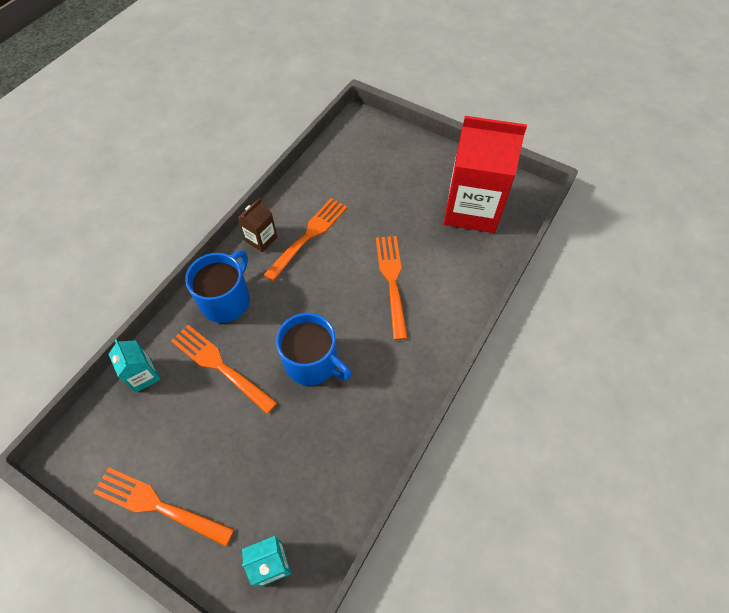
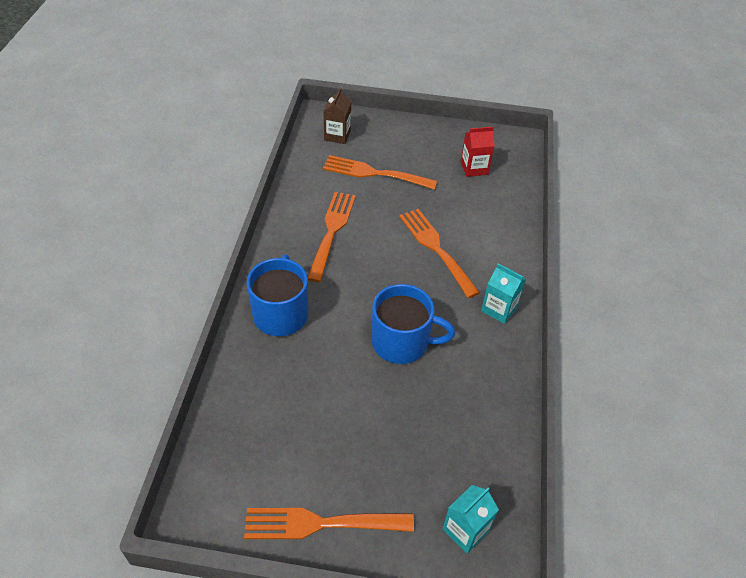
camera: 25 degrees left, 10 degrees down
(143, 375) = (232, 410): turquoise carton -> turquoise carton (499, 309)
(220, 366) = (310, 375): orange fork -> orange fork (375, 173)
(261, 239) = (284, 248): brown carton -> brown carton (337, 135)
(471, 209) = (474, 168): red carton -> red carton, size x0.44

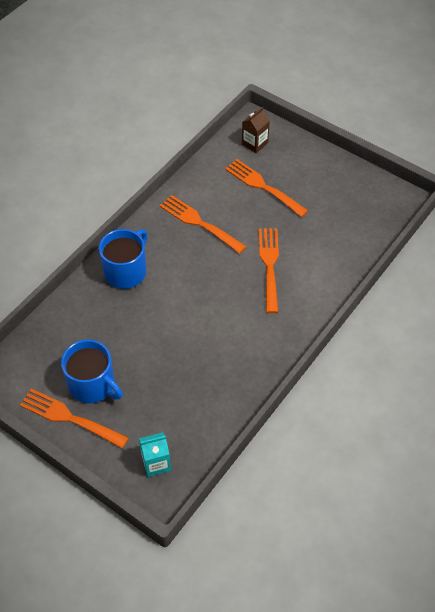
camera: 30 degrees right, 5 degrees up
(332, 232) = (199, 223): orange fork -> orange fork turned 90 degrees counterclockwise
(401, 342) = (196, 325): blue mug -> blue mug (92, 385)
(474, 168) = (347, 210): red carton -> none
(499, 309) = (284, 330): turquoise carton -> none

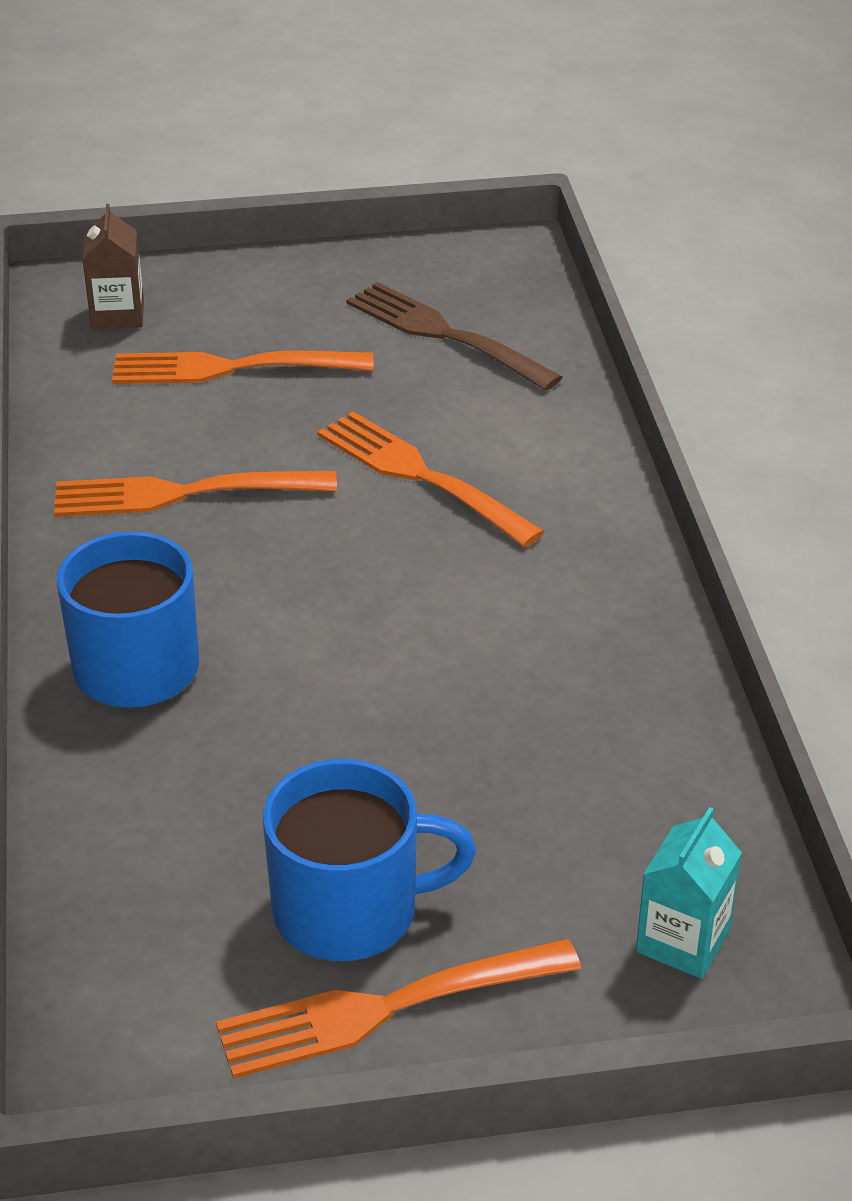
camera: 45 degrees left, 15 degrees down
(340, 218) = (445, 335): none -> brown fork

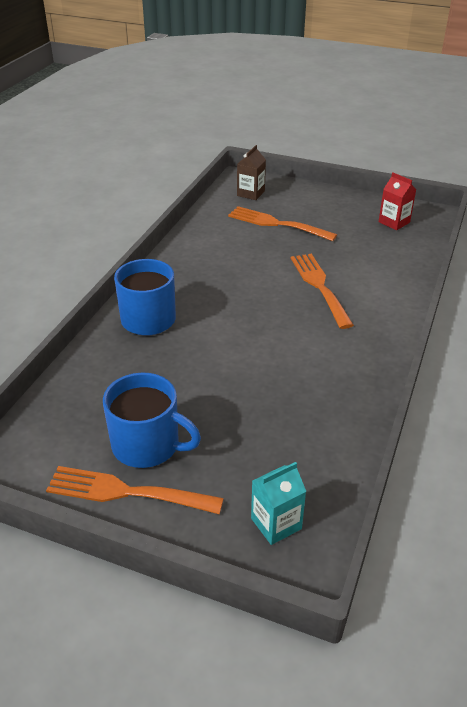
camera: 30 degrees right, 0 degrees up
(183, 494) = (220, 263): orange fork -> none
(445, 335) = (374, 237): brown fork -> none
(459, 291) = (394, 222): none -> red carton

